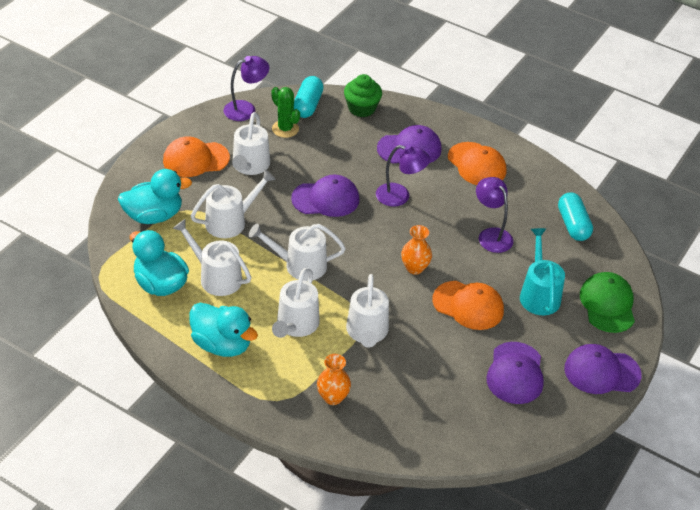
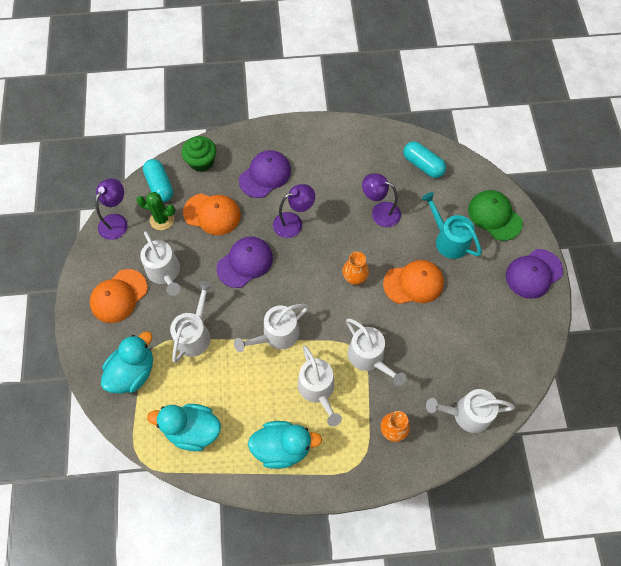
camera: 35 degrees left, 20 degrees up
(216, 277) = (227, 392): white watering can -> white watering can (467, 414)
(477, 164) = (321, 157): orange cap -> orange cap (212, 214)
(515, 373) = (486, 316): purple cap -> none

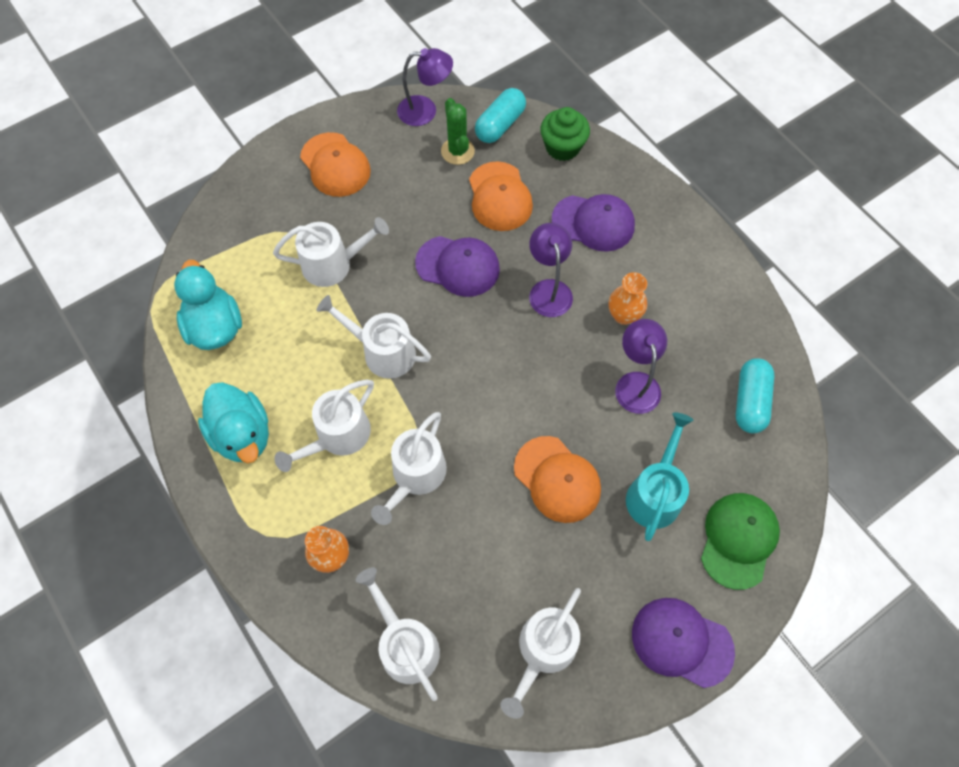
camera: 60 degrees right, 0 degrees up
(119, 296) = (335, 165): orange cap -> orange cap turned 135 degrees counterclockwise
(133, 372) = (253, 230): turquoise duck -> none
(165, 272) = (392, 192): white watering can -> white watering can (543, 650)
(293, 222) = (548, 289): purple lamp -> purple lamp turned 135 degrees counterclockwise
(354, 278) = (517, 401): orange vase -> orange vase (623, 315)

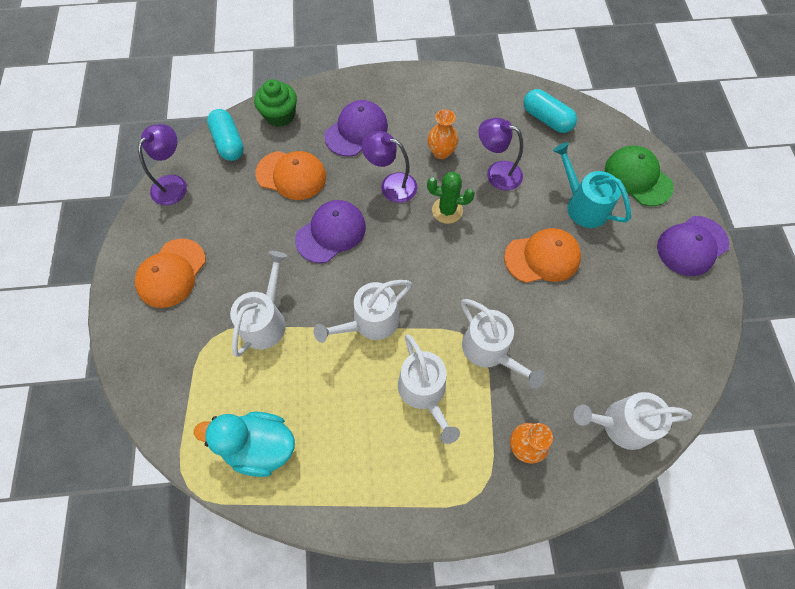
camera: 60 degrees left, 0 degrees up
(242, 434) = (378, 469): turquoise duck -> none
(335, 165) = (171, 273): orange cap -> orange cap turned 120 degrees clockwise
(457, 151) = (229, 181): green cactus -> green cactus (447, 210)
(543, 650) = (664, 332): white watering can -> none

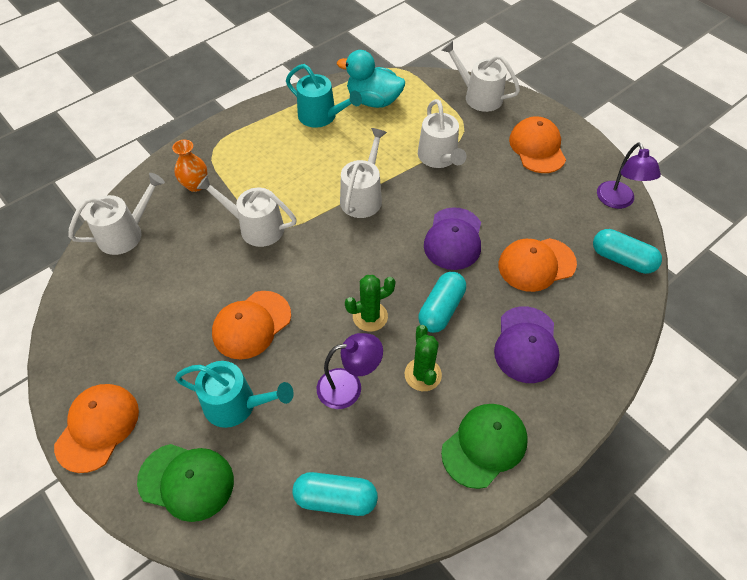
camera: 145 degrees right, 10 degrees down
(259, 446) = (373, 101): turquoise duck -> turquoise duck turned 135 degrees counterclockwise
(280, 115) = (613, 313): green cupcake -> none
(332, 461) = (321, 116): none -> turquoise watering can
(391, 185) = (441, 309): purple lamp -> turquoise capsule
(424, 392) = (288, 178): white watering can -> white watering can (479, 96)
(437, 96) = (484, 445): none -> green cap
(441, 152) = (423, 374): orange vase -> green cactus
(692, 246) = (97, 427): purple cap -> orange cap

